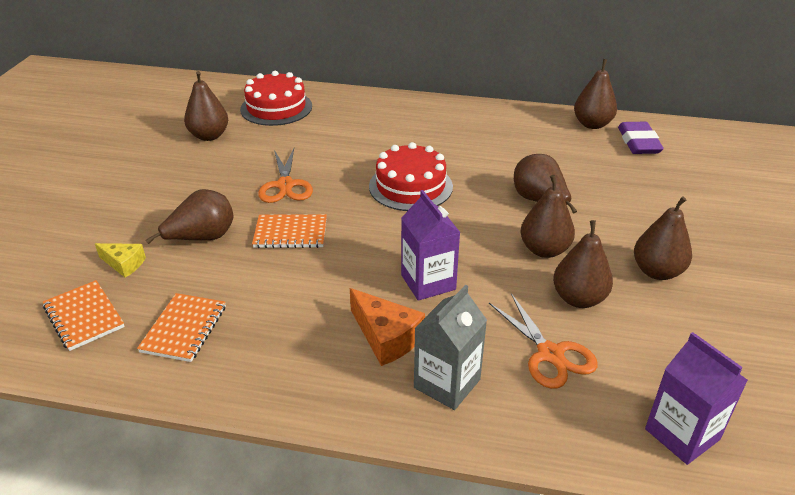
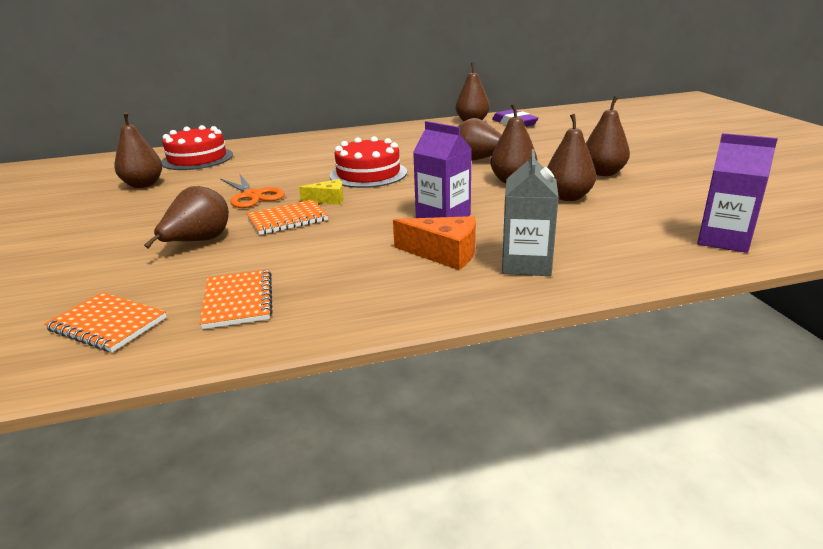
camera: 25 degrees left, 10 degrees down
(124, 264) = (123, 277): yellow cheese -> yellow cheese (328, 200)
(550, 354) = (584, 228): orange scissors -> none

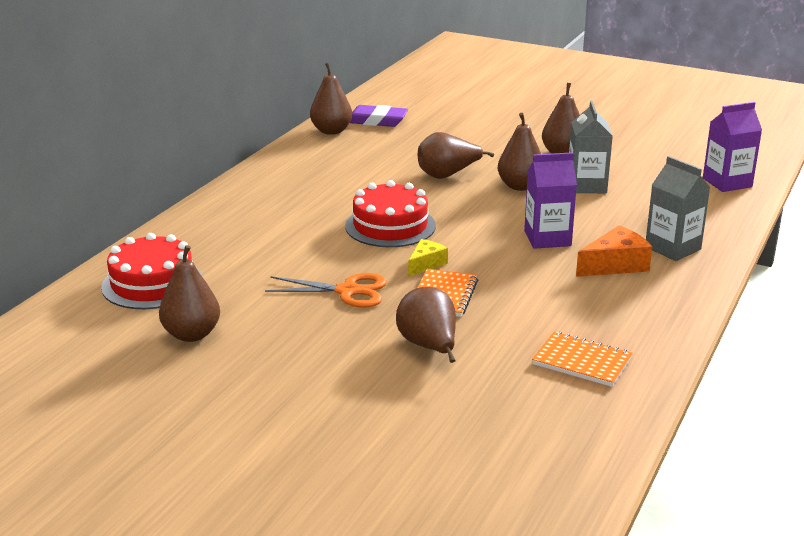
camera: 50 degrees left, 0 degrees up
(108, 324) = (547, 423): orange notebook -> none
(568, 197) = (586, 186): brown pear -> grey carton

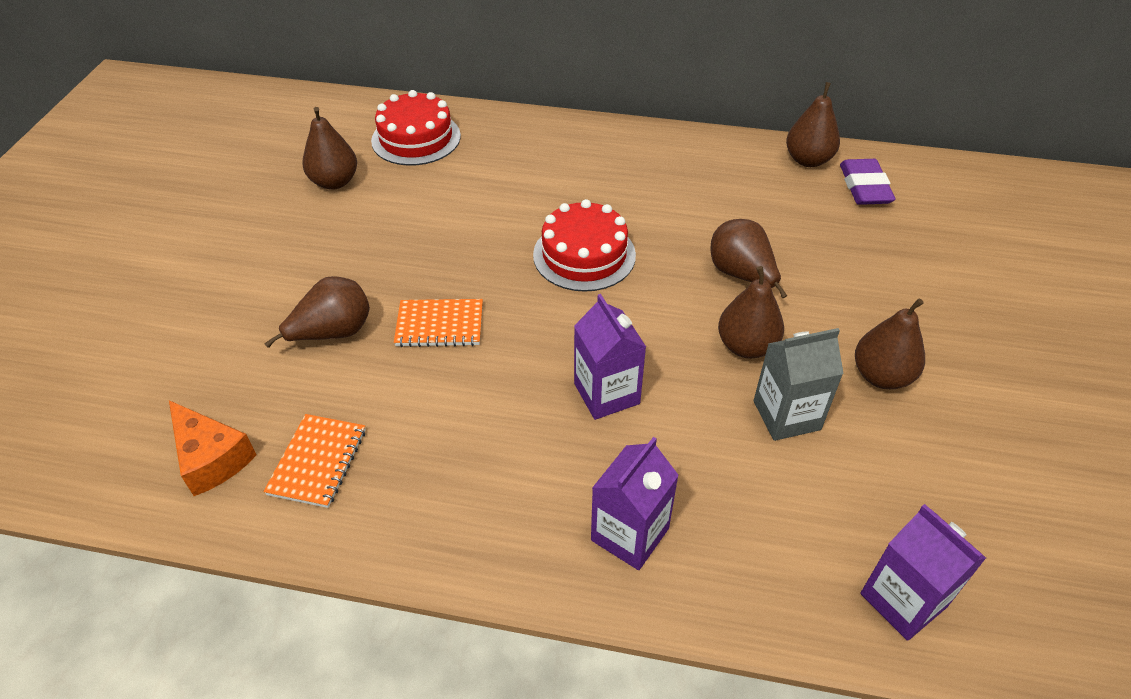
camera: 75 degrees right, 20 degrees up
(347, 291) = (431, 255): orange scissors -> none
(426, 264) = (505, 299): yellow cheese -> none
(615, 265) = (557, 471): orange cheese -> orange cheese (211, 458)
(672, 248) = (630, 534): grey carton -> purple carton

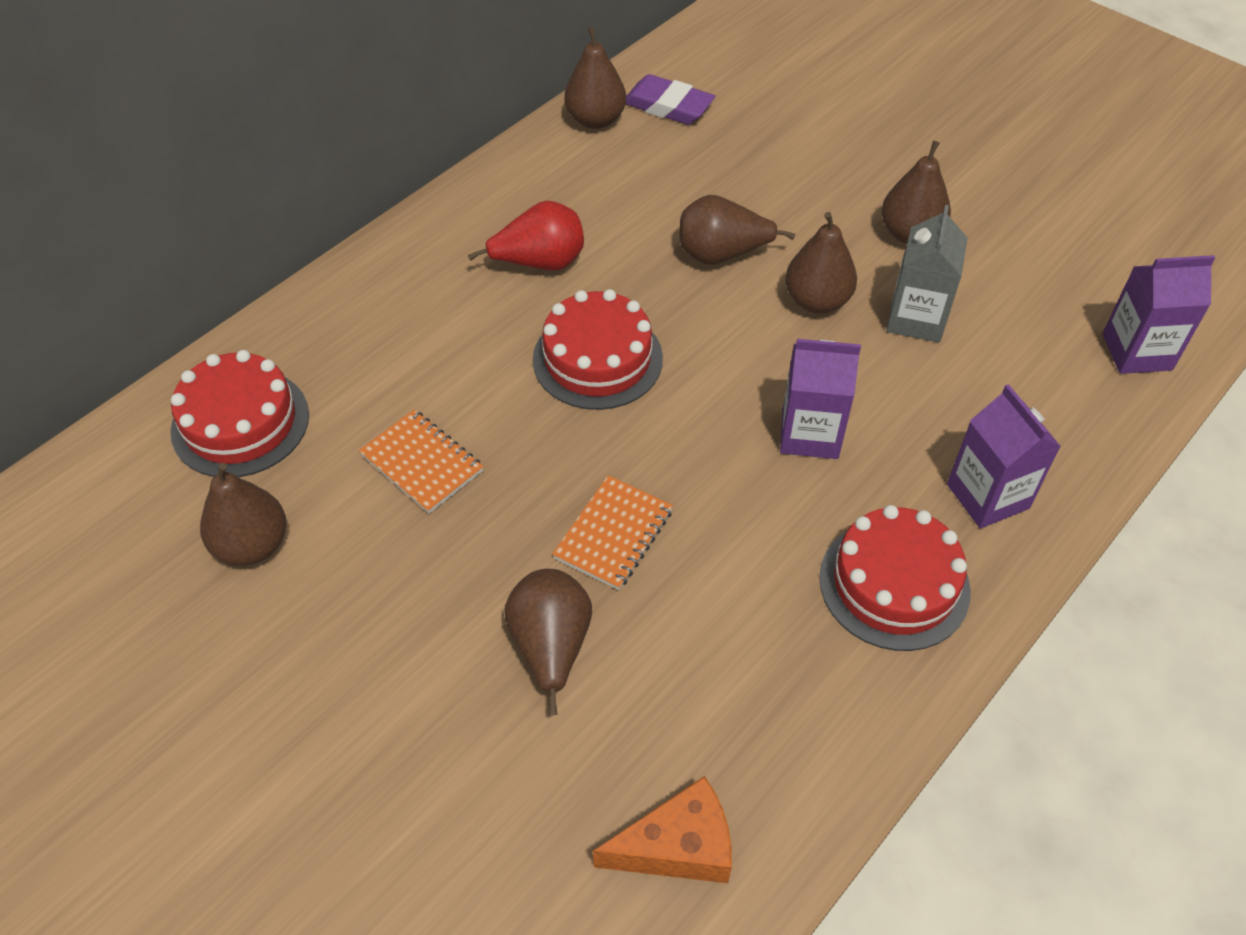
camera: 60 degrees left, 5 degrees up
(317, 462) = (750, 732): orange notebook -> orange notebook (422, 463)
(496, 500) = (894, 584): none -> red cake
(645, 193) = (540, 263): none -> red pear

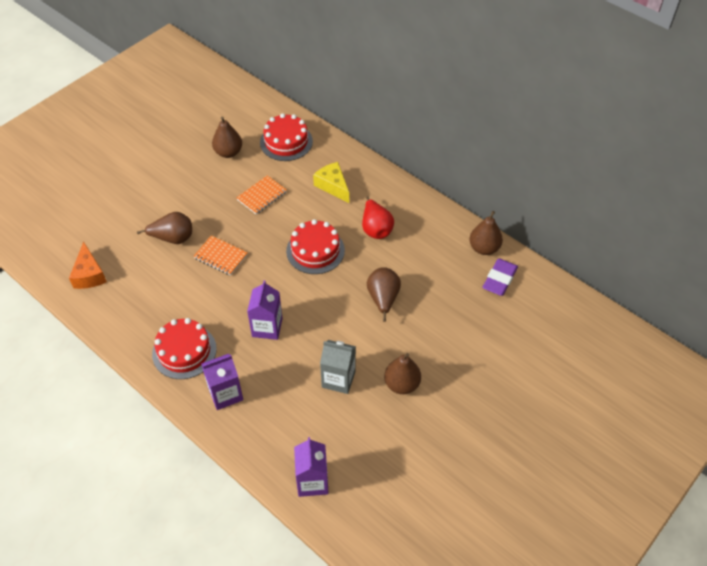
camera: 90 degrees right, 0 degrees up
(407, 332) = (333, 186): none -> yellow cheese
(817, 301) = (351, 337): brown pear -> none

